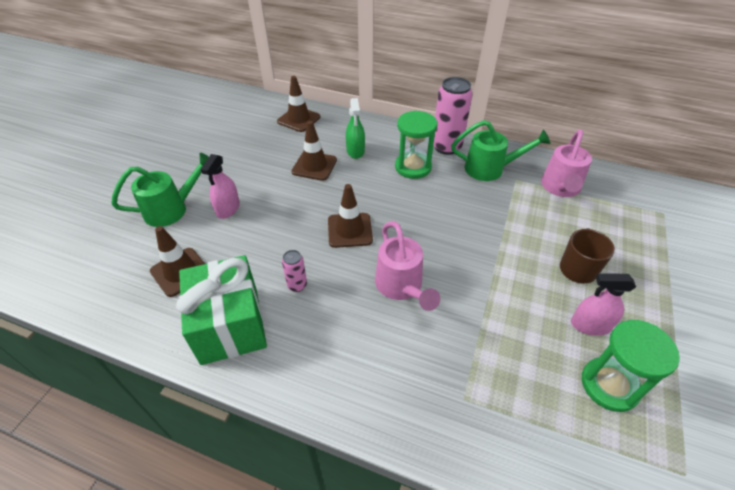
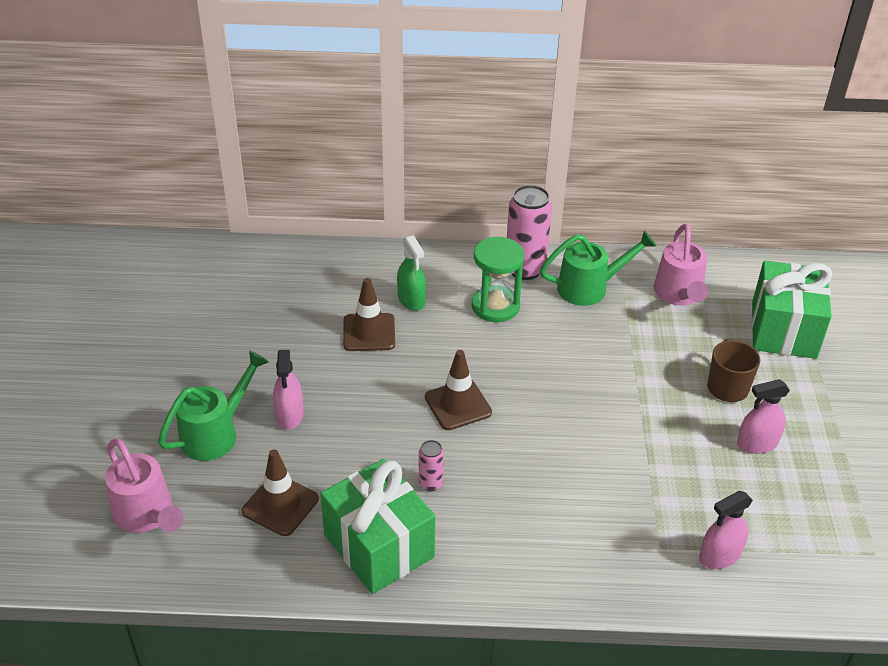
camera: 20 degrees left, 5 degrees down
(299, 119) = (309, 269): brown traffic cone -> none
(401, 287) = (548, 455): pink watering can -> pink watering can (147, 515)
(518, 425) = (720, 556): none -> pink spray bottle
(609, 385) = (791, 496): green hourglass -> none
(644, 234) = (783, 330): none -> green gift

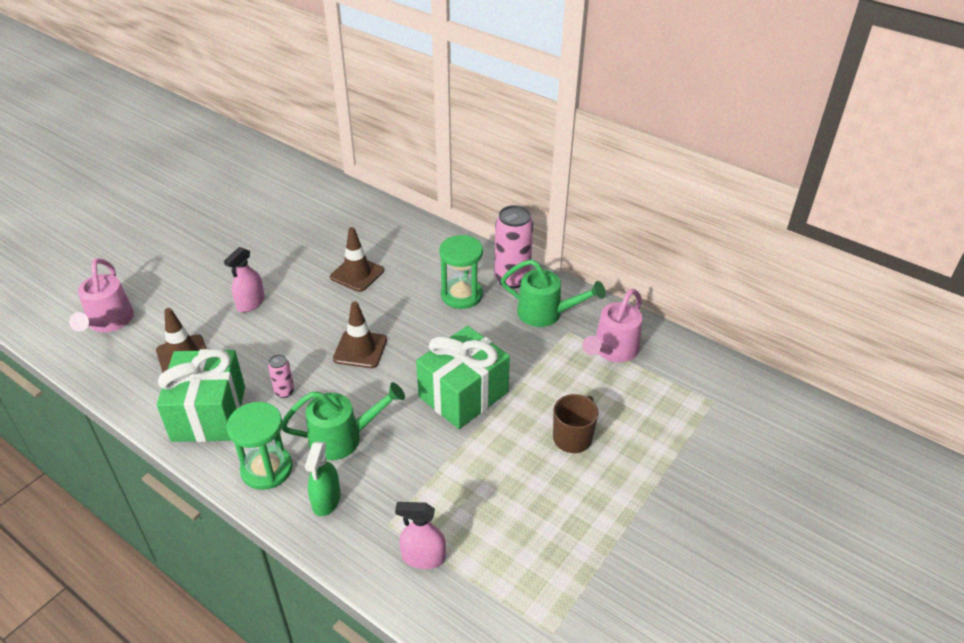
camera: 35 degrees right, 0 degrees up
(215, 433) = (197, 293): green watering can -> green watering can (343, 438)
(411, 300) = (409, 265): green spray bottle -> green spray bottle (326, 500)
(499, 564) = (266, 469): none -> green hourglass
(757, 443) = (549, 492): pink spray bottle -> none
(783, 330) = (673, 418): green gift -> green gift (463, 395)

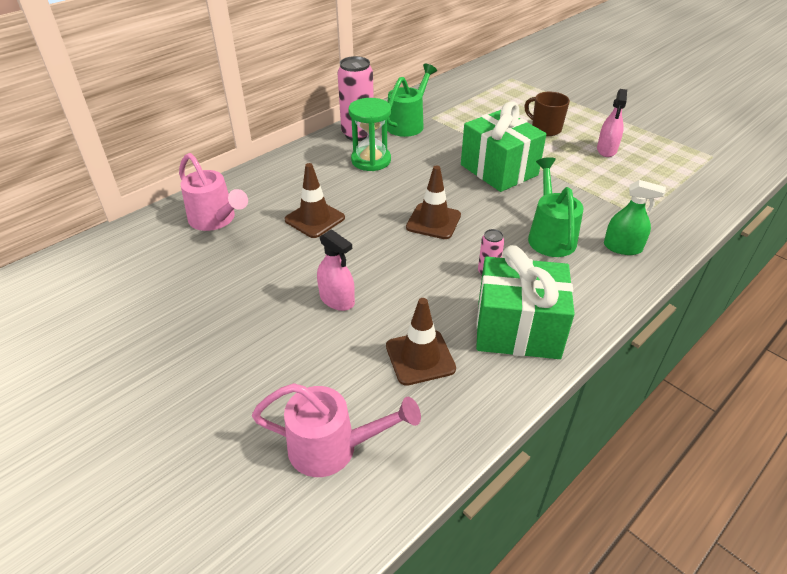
camera: 80 degrees left, 0 degrees up
(266, 469) = (591, 284): green hourglass -> none
(423, 557) = (668, 201): pink spray bottle -> pink spray bottle (606, 150)
(612, 350) = (456, 103): pink watering can -> pink watering can (215, 220)

